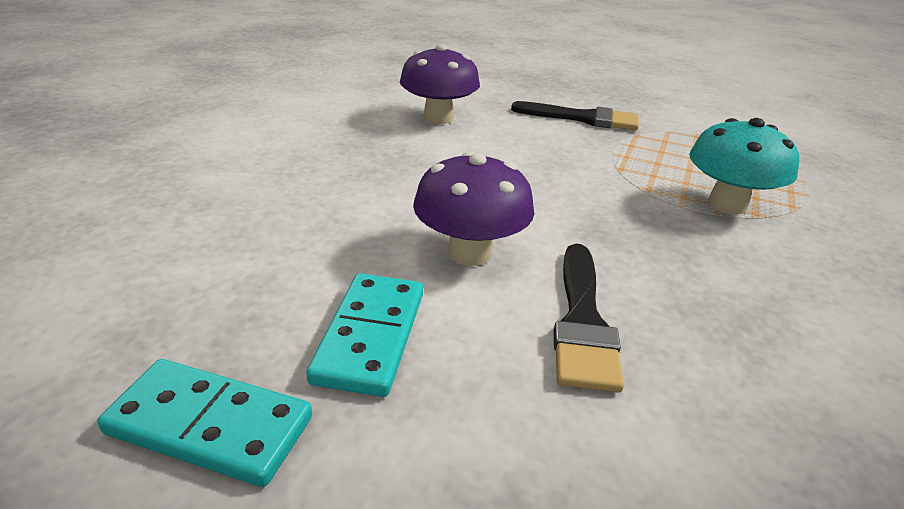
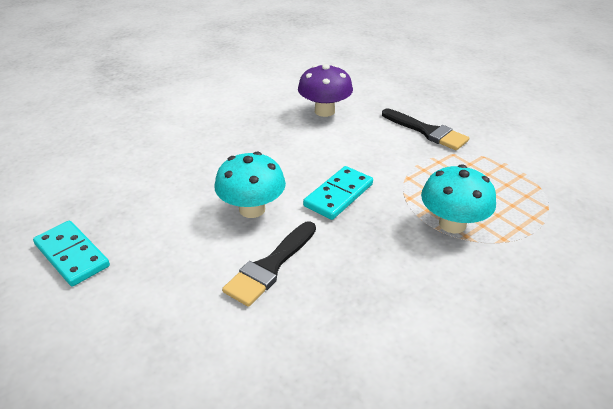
camera: 30 degrees right, 5 degrees up
(370, 336) = (163, 238): turquoise domino -> turquoise domino (338, 195)
(470, 252) = (252, 209): purple mushroom -> turquoise mushroom

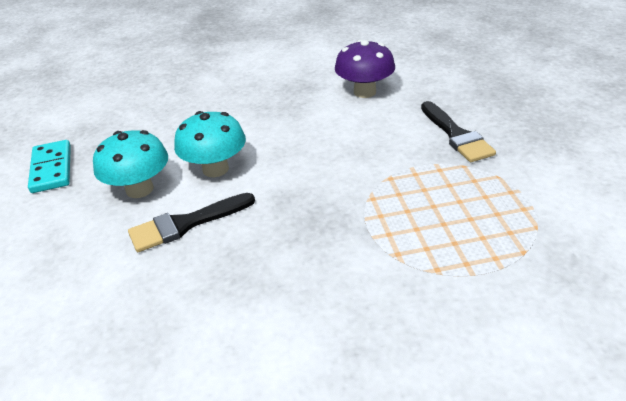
camera: 30 degrees right, 0 degrees up
(338, 195) = (304, 177): turquoise domino -> none
(452, 224) = (393, 237): turquoise mushroom -> turquoise mushroom (139, 189)

